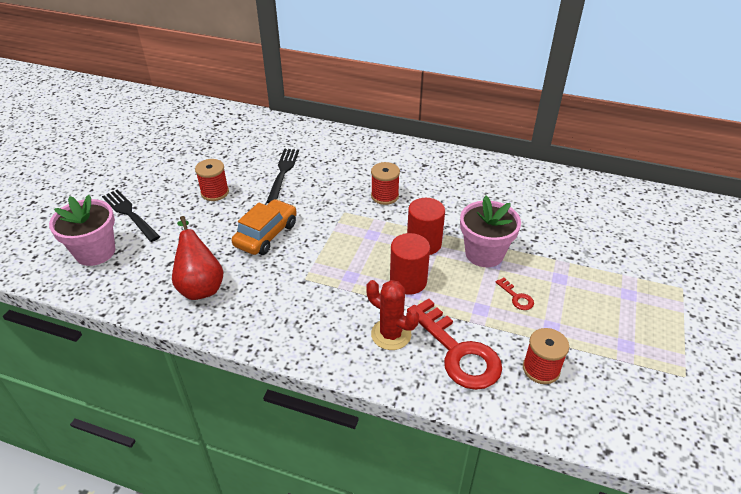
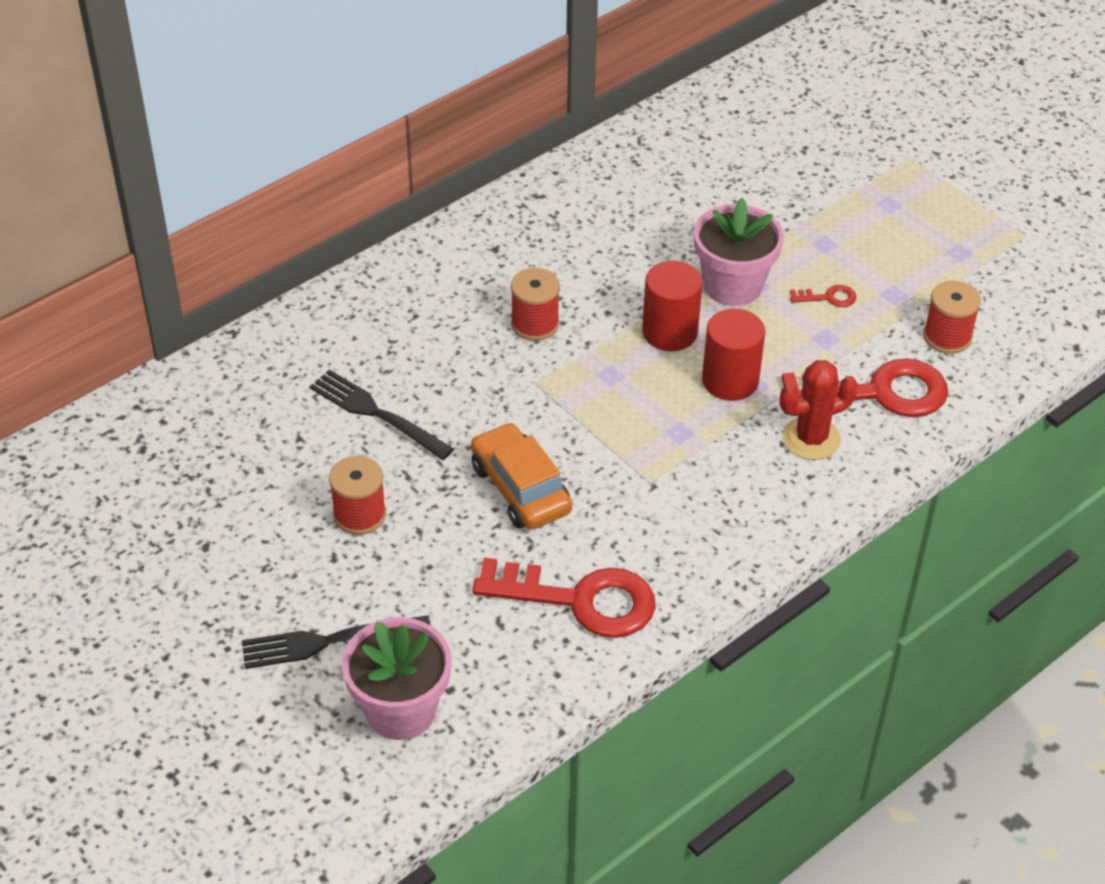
camera: 60 degrees left, 5 degrees up
(200, 285) = (580, 600): red pear -> red key

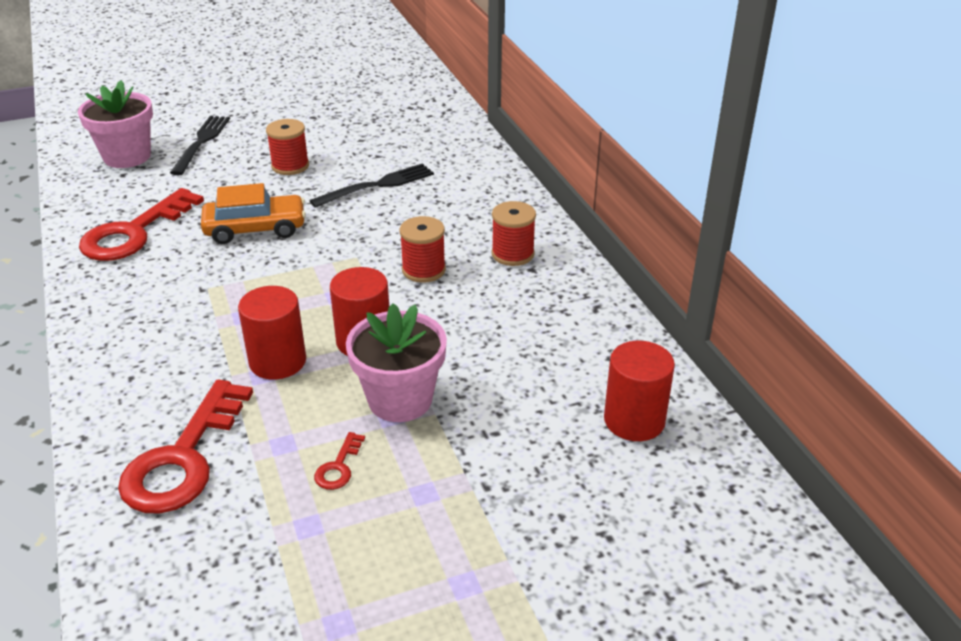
camera: 110 degrees right, 10 degrees down
(679, 151) = (634, 420): none -> red cylinder
(811, 439) = (169, 391): red cactus -> none
(947, 337) = (212, 549): red spool -> red spool (512, 254)

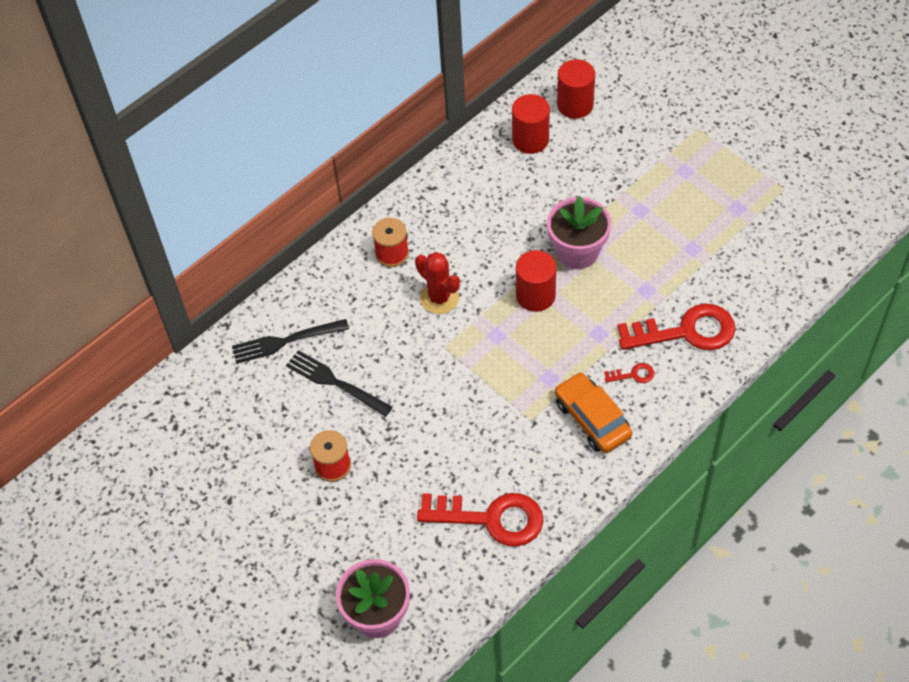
camera: 110 degrees left, 20 degrees up
(201, 142) = (322, 567): black fork -> black fork (286, 341)
(255, 229) = (442, 434): orange car -> orange car (592, 419)
(277, 361) = (581, 332): red cylinder -> red cylinder (575, 105)
(338, 467) = (646, 255): red key -> red key (633, 375)
(423, 270) = (439, 298): red spool -> red cactus

